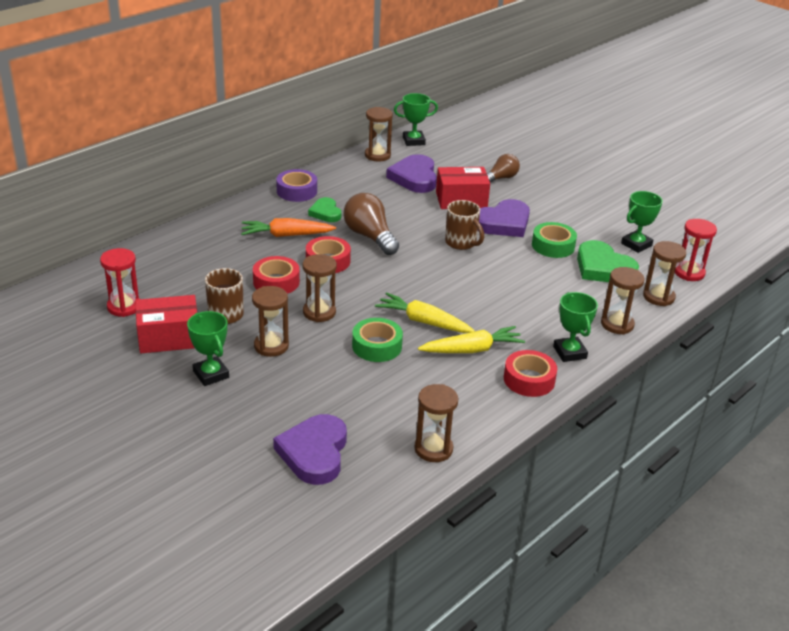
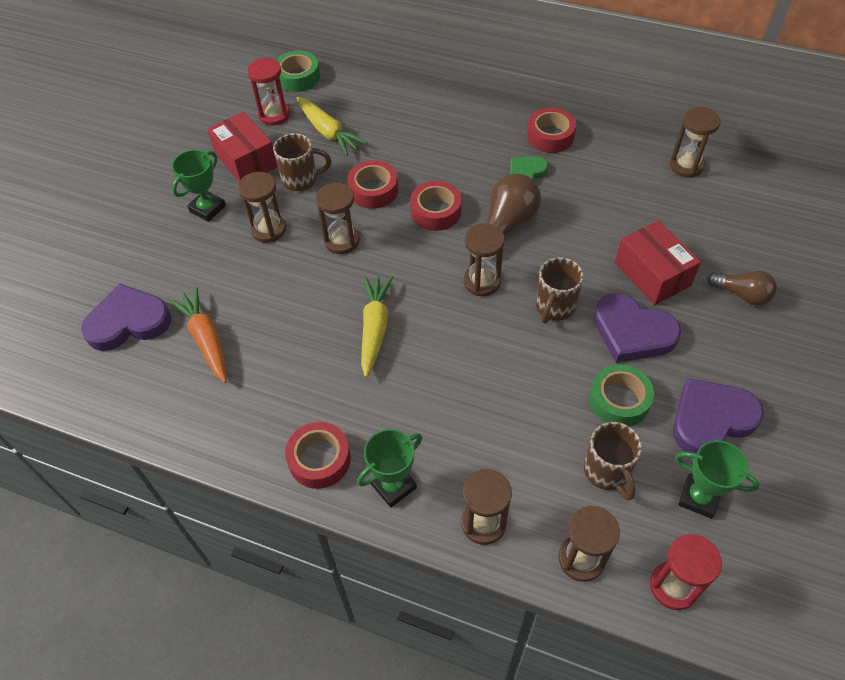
camera: 70 degrees right, 20 degrees up
(286, 235) = (460, 163): orange carrot -> orange carrot (206, 339)
(297, 191) = (550, 136): purple tape -> red tape
(377, 346) = (310, 306): green tape -> green tape (298, 77)
(413, 141) = (752, 183): green trophy -> none
(414, 178) = (665, 215): purple heart -> purple heart (711, 419)
(433, 449) = (167, 411): brown hourglass -> brown hourglass (482, 282)
(472, 350) = (347, 388): yellow carrot -> yellow carrot (328, 132)
(603, 268) = (607, 472): green heart -> brown mug

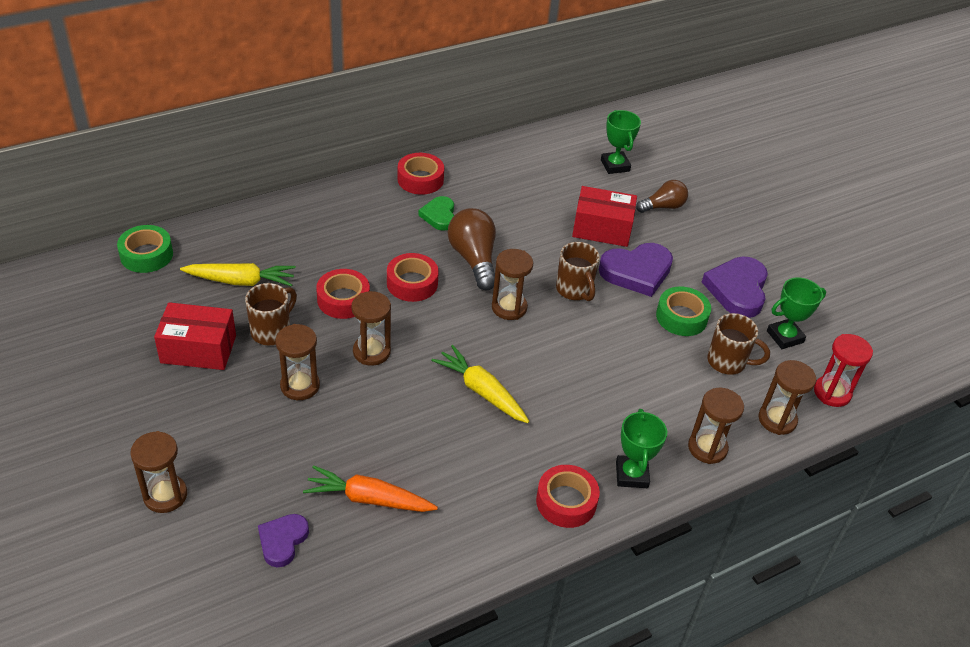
camera: 55 degrees left, 10 degrees down
(128, 322) = (282, 541): purple heart -> purple heart, size x0.60
(207, 208) = (220, 408): green trophy -> green trophy (615, 165)
(274, 115) = (170, 298): red hourglass -> none
(686, 166) = (533, 146): brown hourglass -> brown hourglass (165, 495)

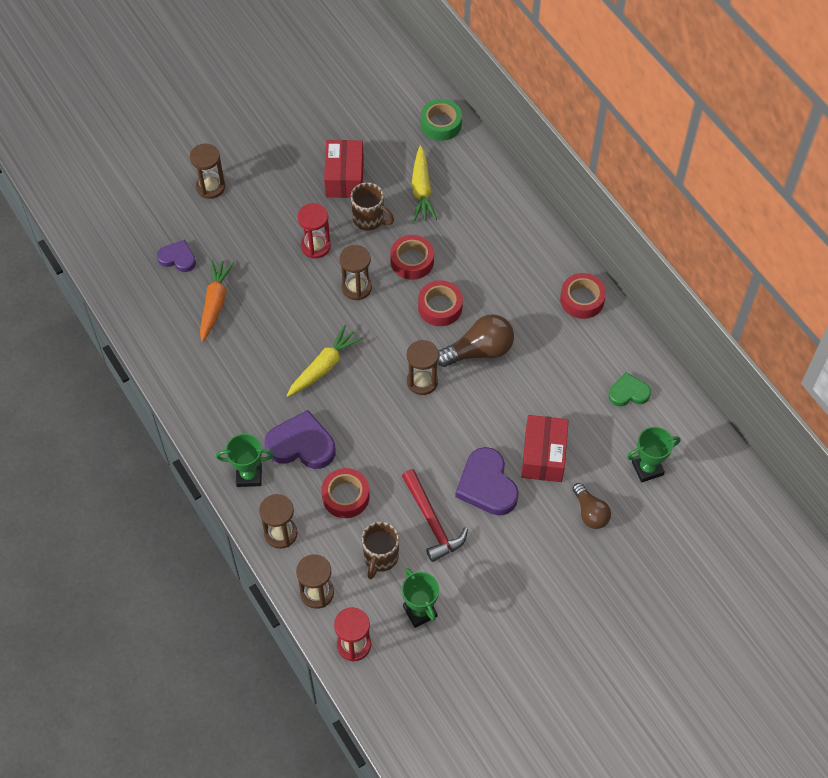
camera: 90 degrees right, 15 degrees up
(300, 386) = (315, 246): brown hourglass -> red hourglass
(439, 215) = (533, 319): green heart -> green heart (628, 393)
(566, 501) = (220, 429): red tape -> red tape (345, 496)
(574, 290) = (452, 433): brown mug -> none
(681, 317) = (432, 521): green tape -> red hammer
(737, 290) = (478, 574): purple heart -> purple heart (301, 444)

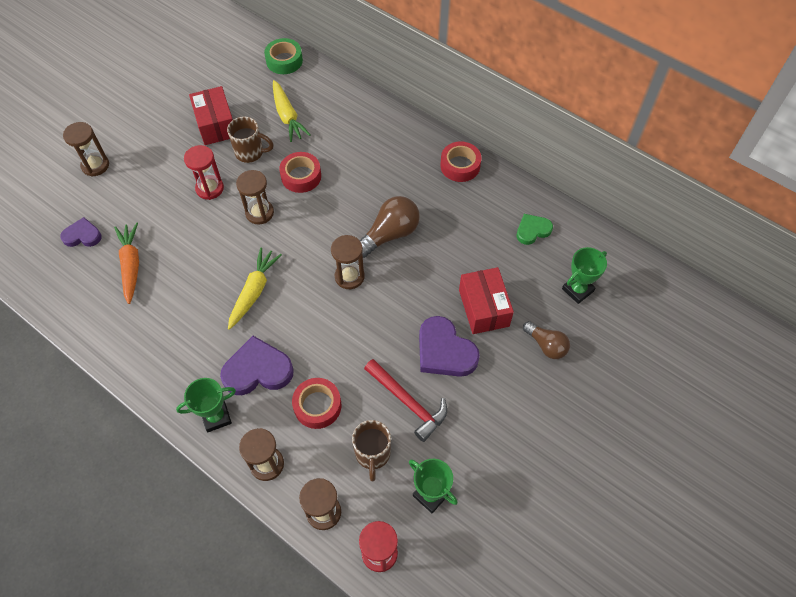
camera: 20 degrees left, 0 degrees up
(440, 307) = (340, 207): red tape -> none

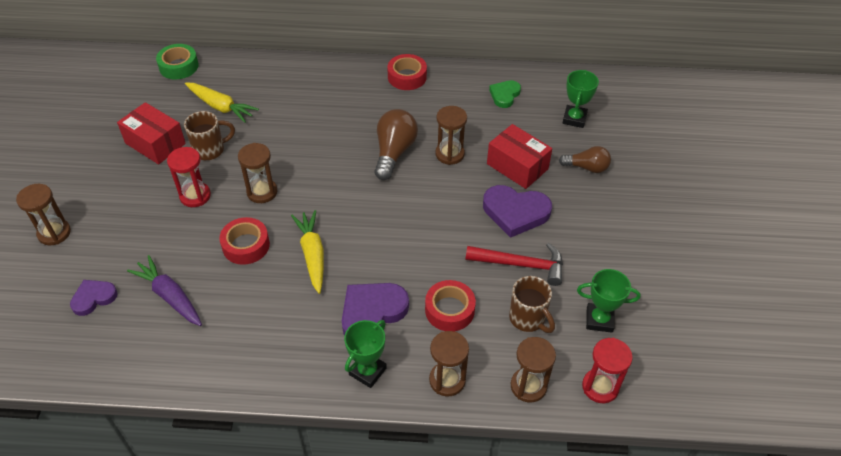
camera: 35 degrees left, 10 degrees down
(131, 265) = (170, 296): orange carrot -> purple carrot
(301, 176) = (275, 146): red tape -> red tape (246, 245)
(349, 276) = (388, 200): brown hourglass -> brown hourglass (449, 154)

